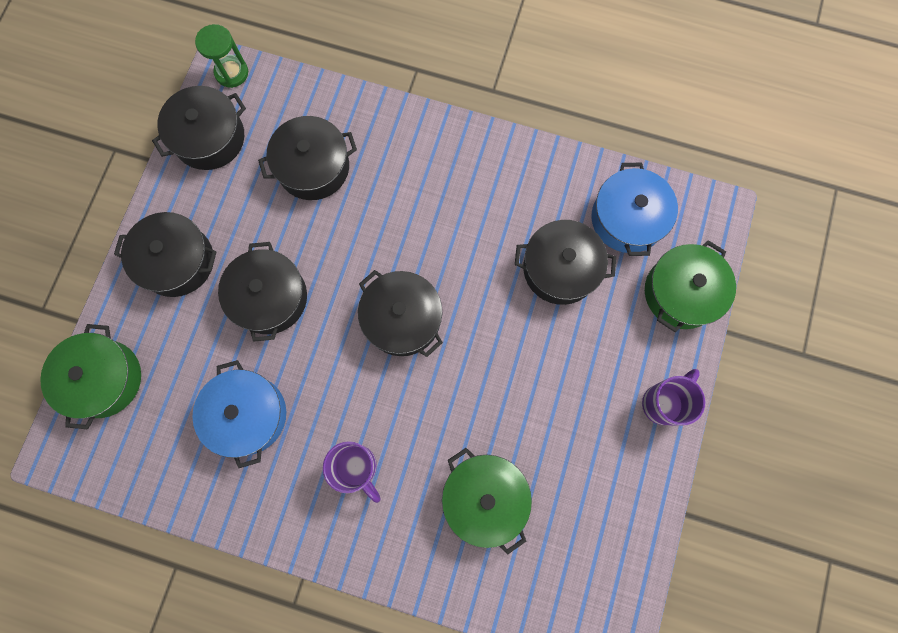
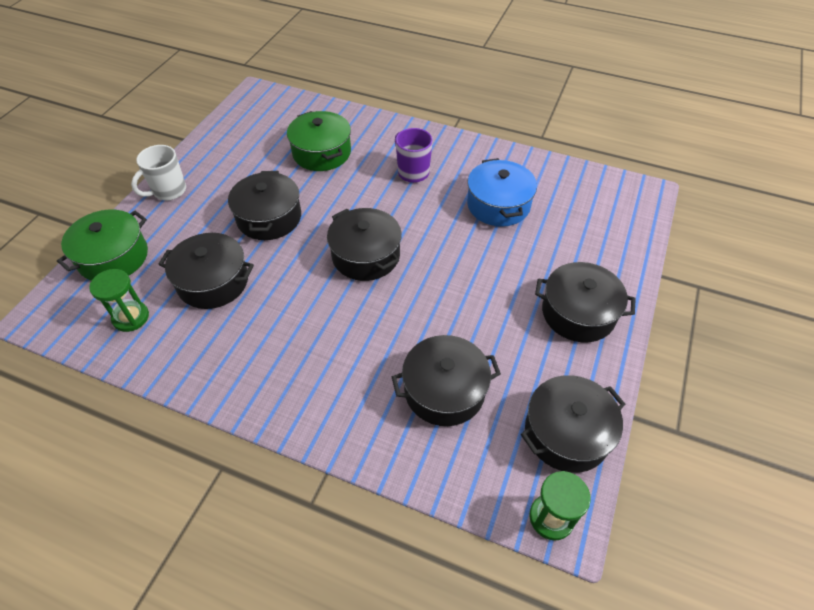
camera: 175 degrees left, 25 degrees down
(103, 379) = (623, 233): green pot -> none
(270, 297) = (485, 278): black pot -> black pot (269, 218)
(627, 218) = (131, 317): blue pot -> green hourglass
(662, 403) = (168, 191): purple mug -> white mug

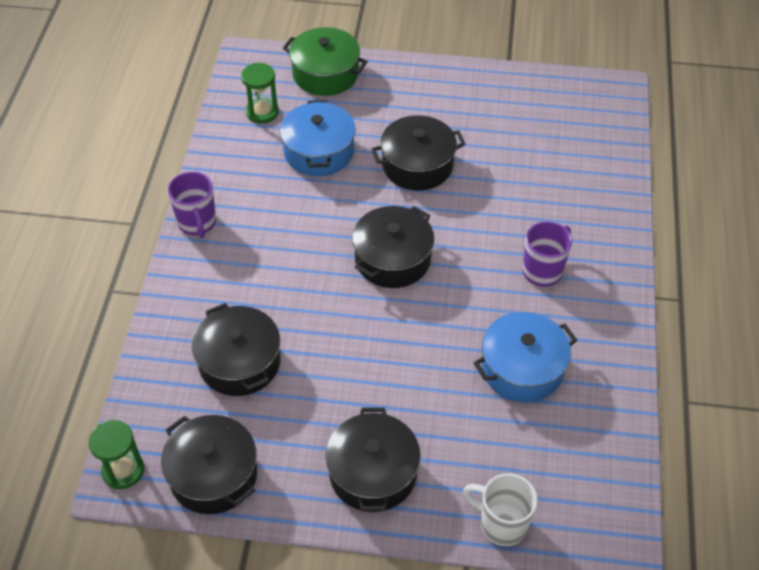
camera: 75 degrees right, 0 degrees up
(168, 191) = (424, 78): white mug -> white mug (501, 524)
(213, 282) = (319, 151): black pot -> blue pot
(254, 401) = (197, 223): none -> purple mug
(321, 153) = (539, 178): green pot -> none

